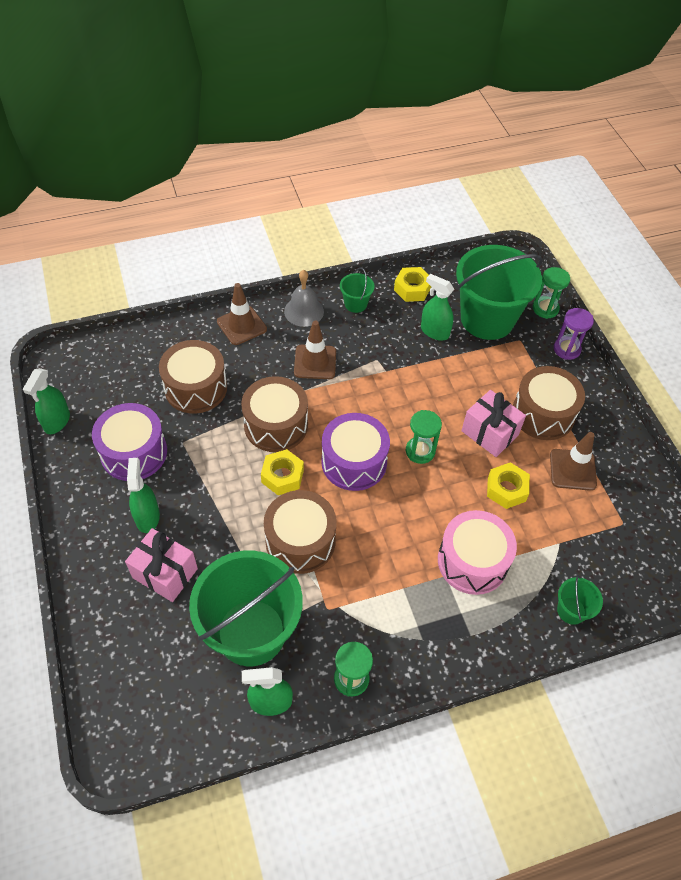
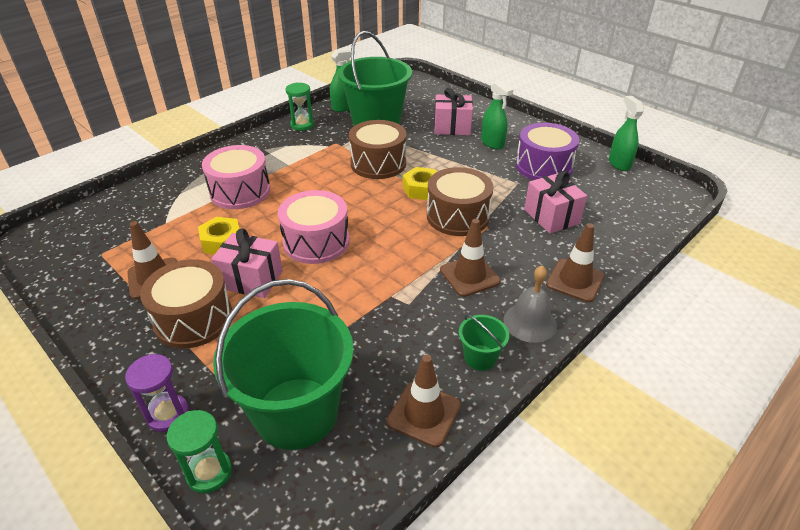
camera: 155 degrees right, 15 degrees down
(196, 388) = (551, 216): brown drum -> pink gift
(354, 462) = (371, 215): purple drum -> none
(412, 289) = (424, 414): yellow nut -> brown traffic cone
(420, 451) = (316, 242): green hourglass -> pink drum
(434, 331) = (360, 363): green spray bottle -> none
(571, 610) = (152, 190): green bucket -> none

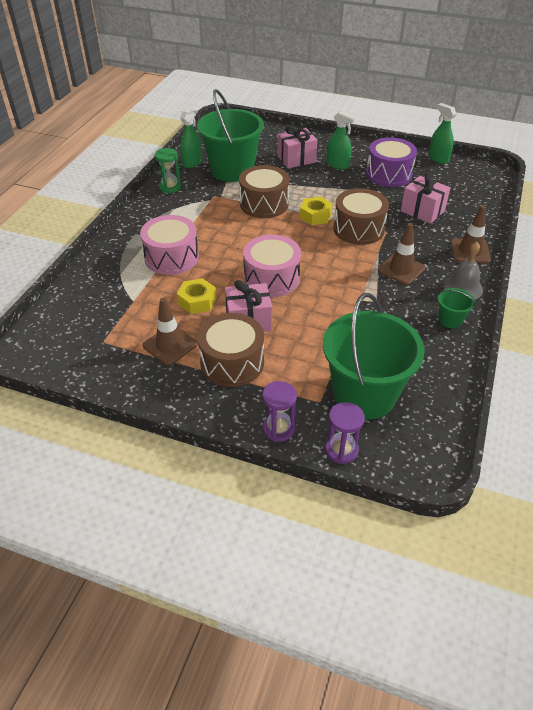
camera: 25 degrees left, 5 degrees up
(209, 472) = (341, 450): green hourglass -> purple hourglass
(424, 414) = (444, 365): brown traffic cone -> none

